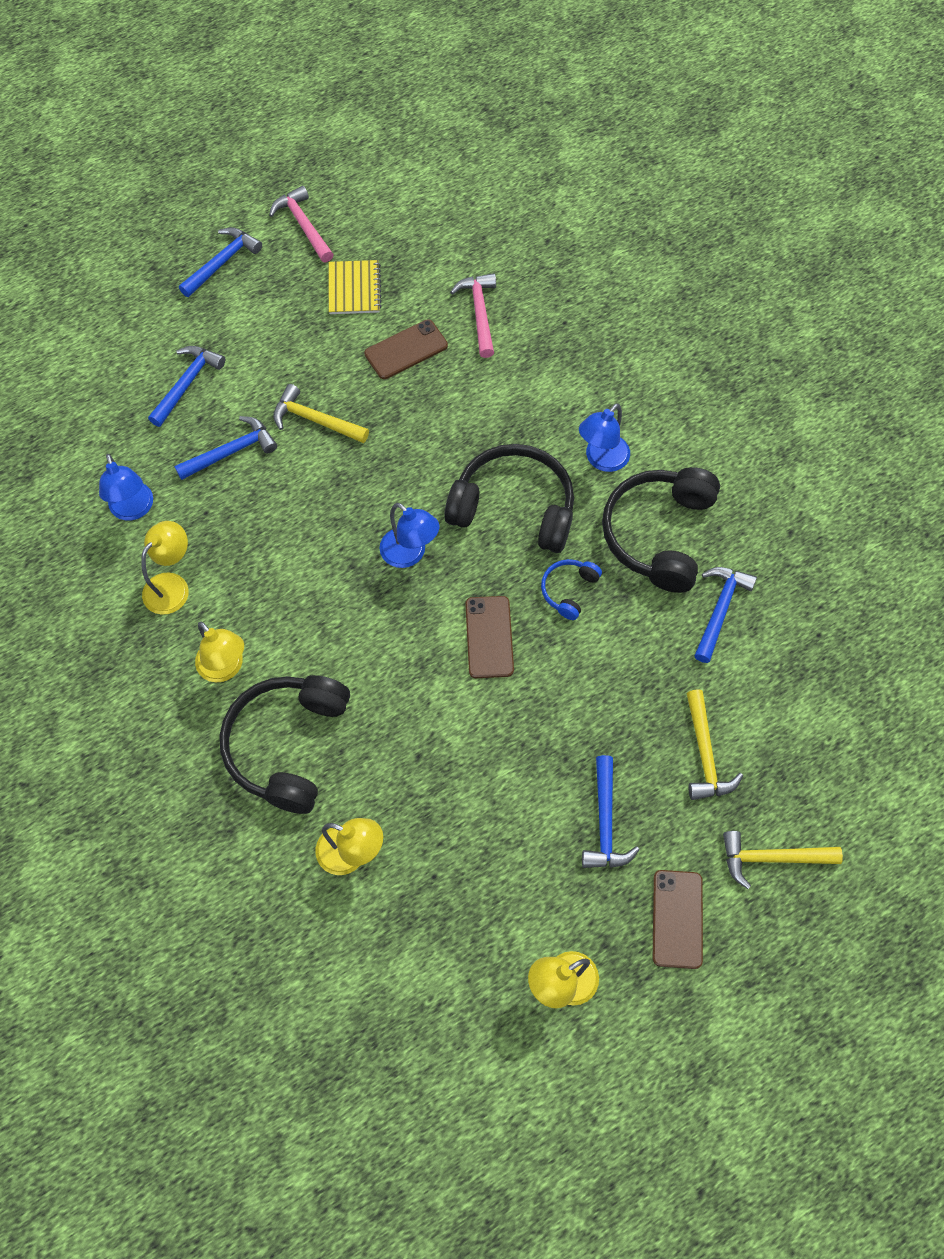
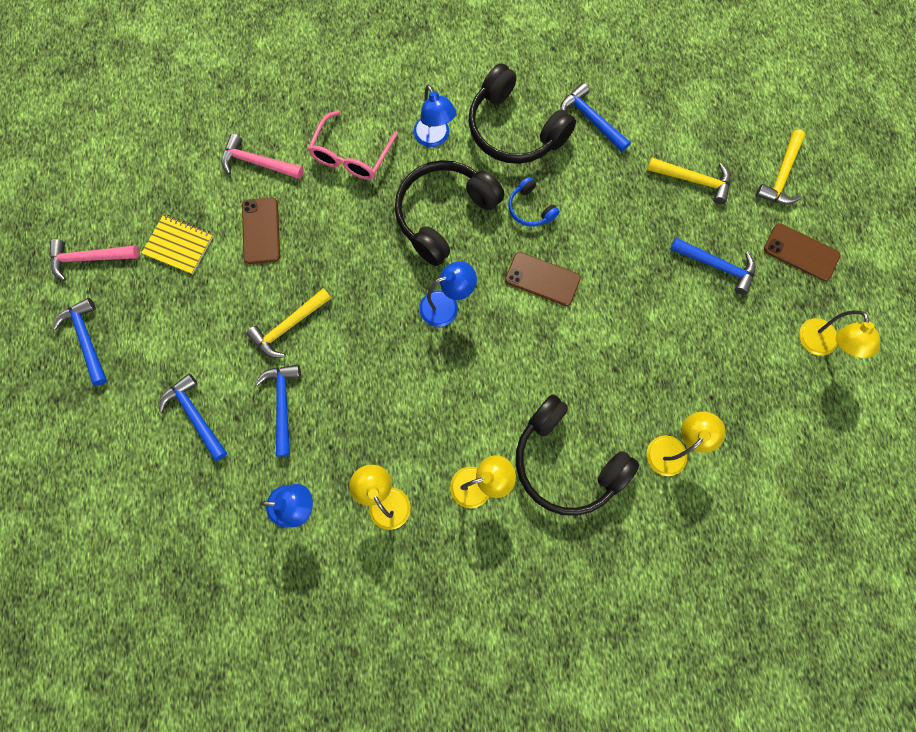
camera: 65 degrees left, 10 degrees up
(536, 391) = (352, 155): none -> pink glasses

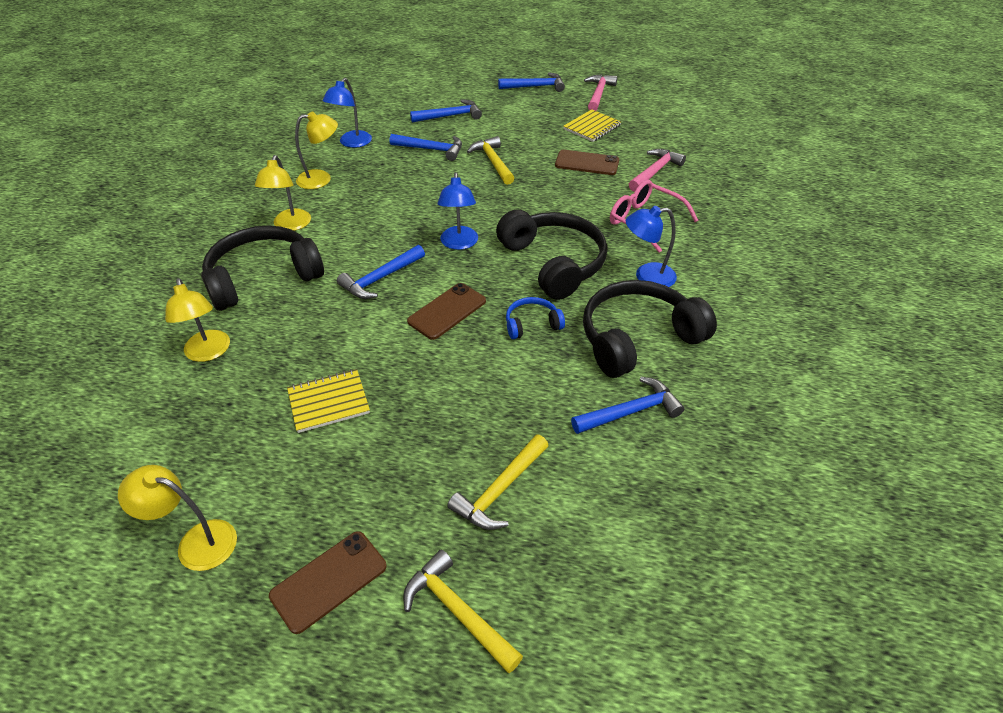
camera: 110 degrees right, 30 degrees down
(676, 324) = (328, 402): none -> yellow notebook
(717, 266) = (370, 469): blue hammer -> blue hammer (380, 279)

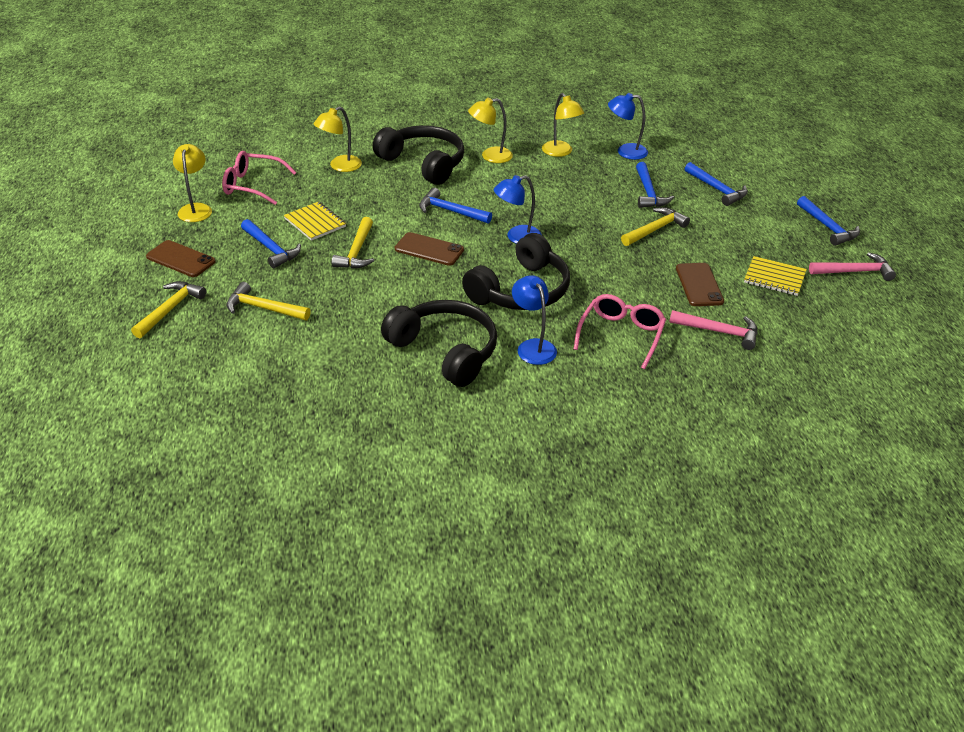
camera: 70 degrees right, 5 degrees down
(183, 456) = (253, 185): none -> pink glasses
(418, 373) = (357, 251): none -> yellow hammer
(532, 324) = (435, 293): blue headphones -> none
(631, 411) = (358, 357): blue hammer -> blue hammer (271, 249)

